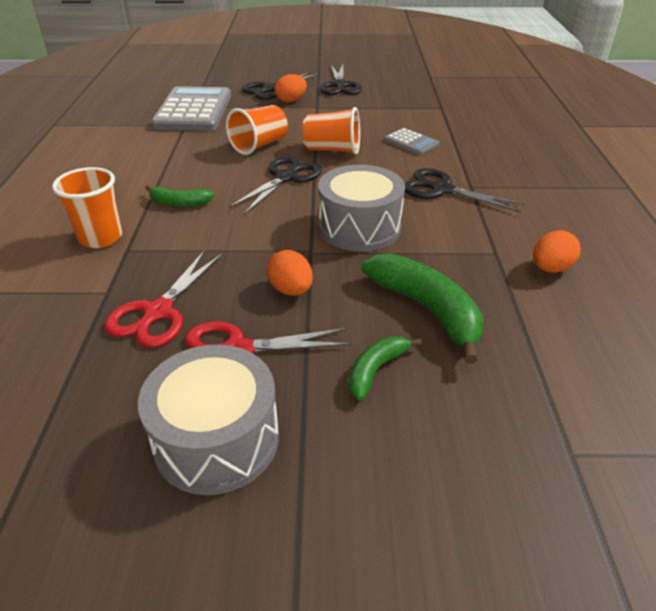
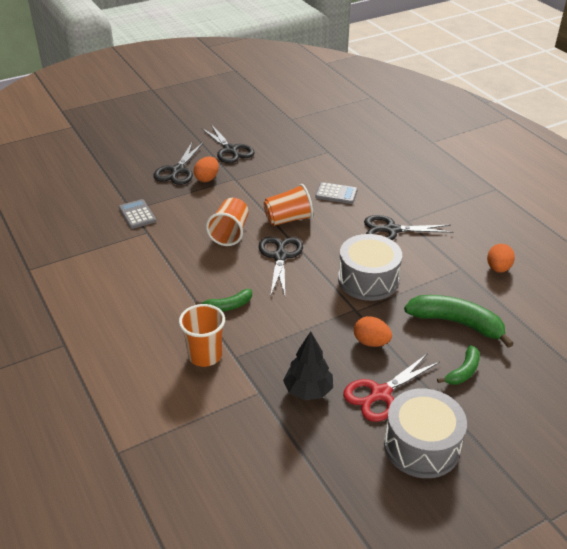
camera: 30 degrees left, 0 degrees up
(158, 312) = (308, 391): red scissors -> black tree
(193, 111) = (137, 214): grey calculator -> grey calculator, size x0.47
(376, 370) = (463, 371): green banana -> green banana turned 150 degrees counterclockwise

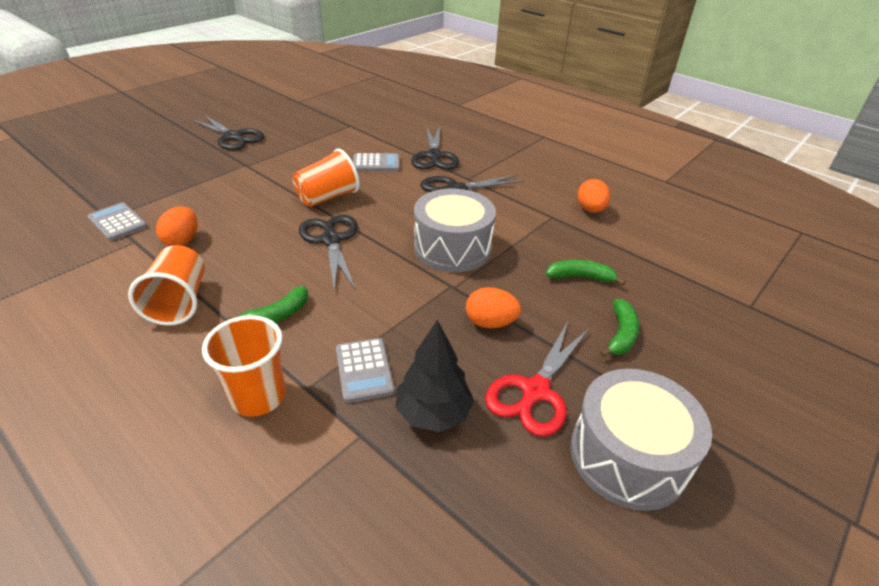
camera: 20 degrees left, 0 degrees up
(177, 170) = (168, 165): black scissors -> black scissors (434, 156)
(207, 178) = (210, 169): orange egg -> orange egg (182, 240)
(230, 233) = (255, 224): orange cup -> orange cup (179, 302)
(274, 354) = (364, 370): none -> grey calculator
(456, 323) = (580, 277): green banana -> green banana, size x0.55

